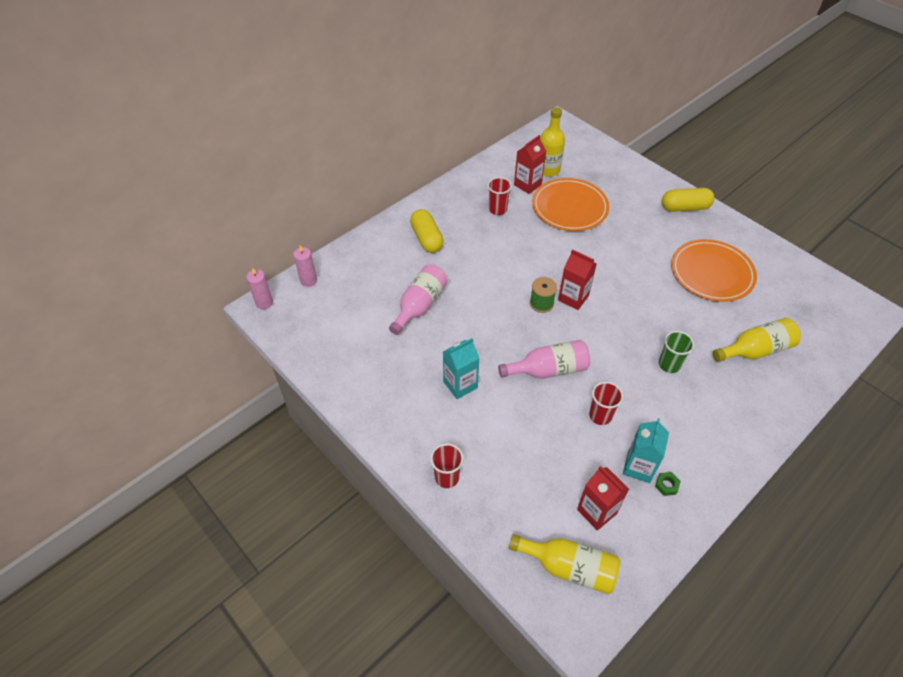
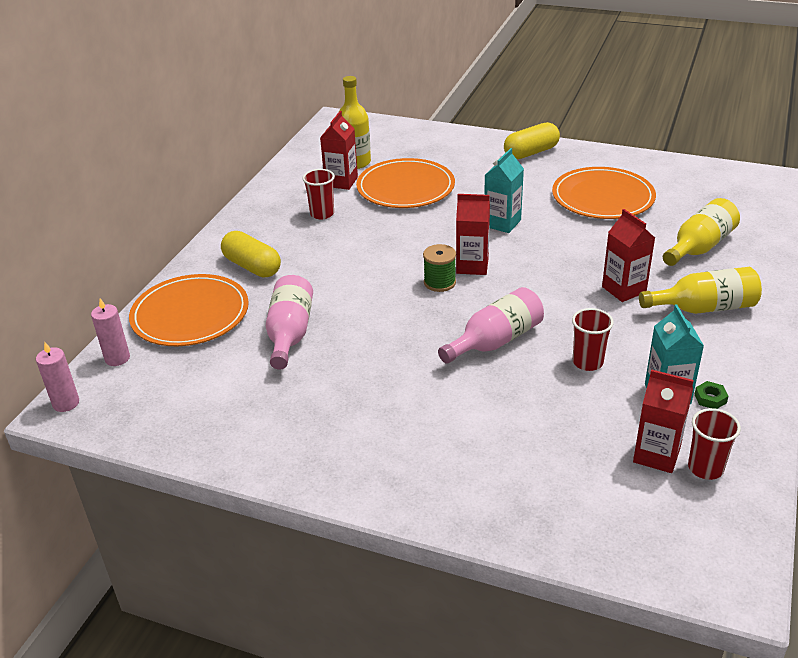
camera: 25 degrees left, 15 degrees down
(368, 263) = (190, 314): none -> orange plate
(447, 477) = (453, 495): red cup -> red cup (705, 468)
(460, 385) = (400, 394): turquoise carton -> turquoise carton (502, 223)
(569, 567) = (670, 524): yellow bottle -> yellow bottle (703, 308)
(669, 365) = (624, 289): green cup -> red carton

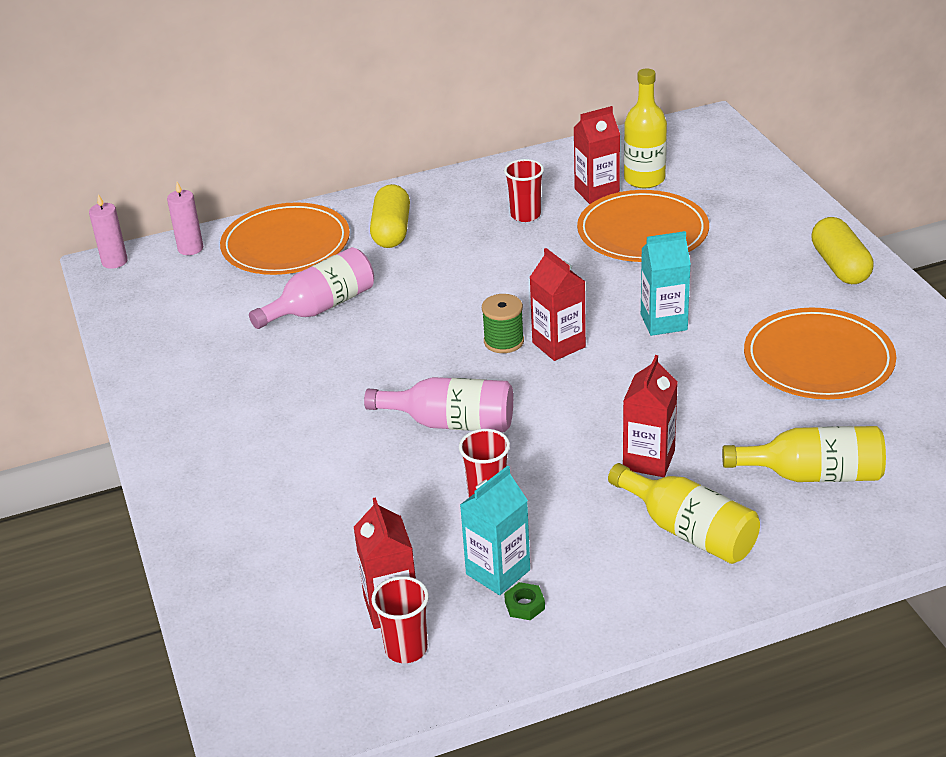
camera: 50 degrees right, 0 degrees up
(531, 152) = (840, 266): yellow capsule -> yellow capsule turned 60 degrees clockwise

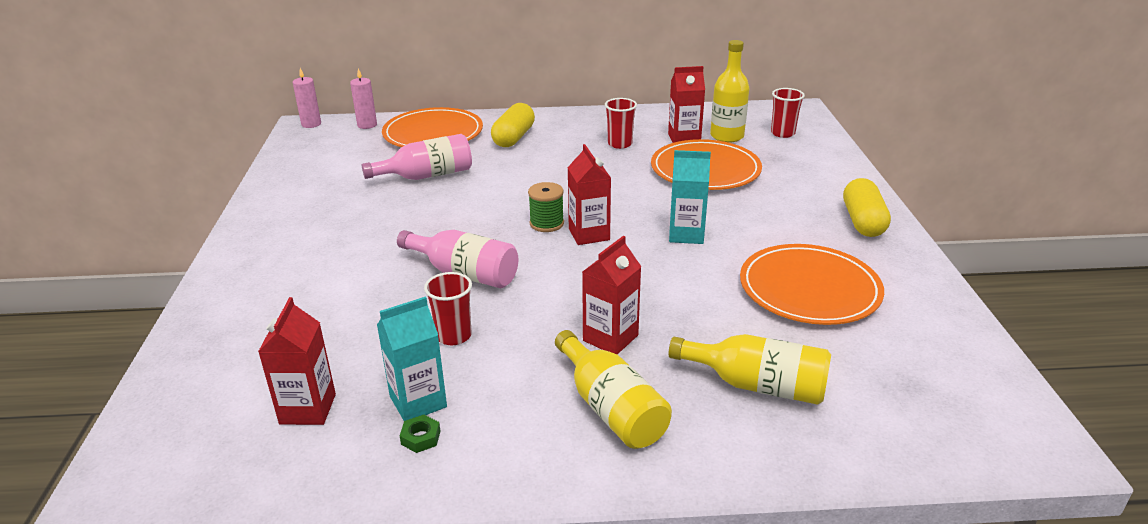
camera: 15 degrees right, 5 degrees down
(406, 649) = (292, 449): red cup -> red cup (782, 133)

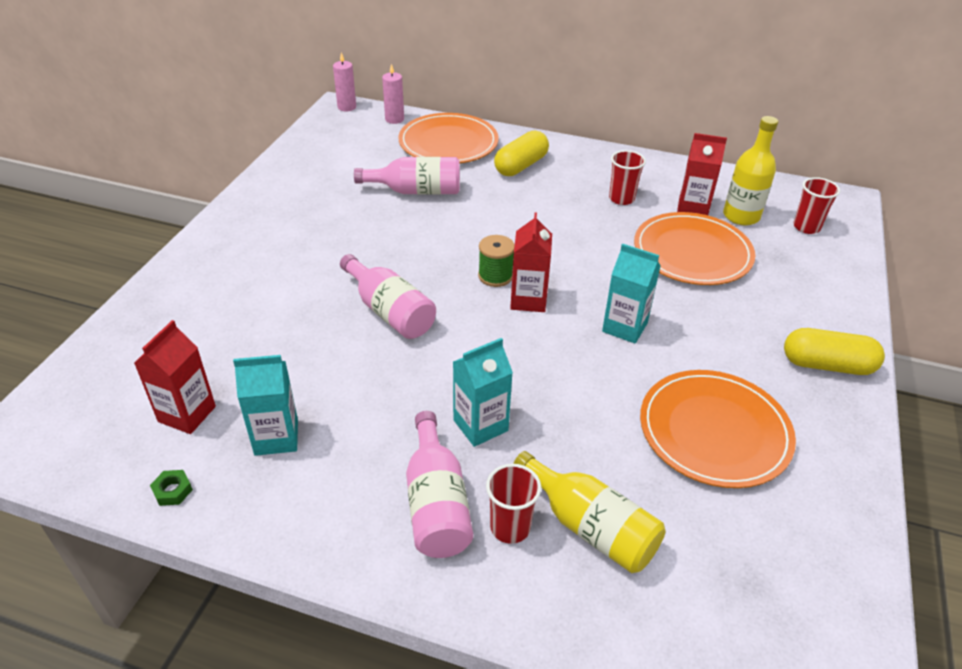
camera: 20 degrees right, 10 degrees up
(420, 437) = (258, 475): green nut -> green nut (172, 491)
(453, 336) = (343, 377): red cup -> red cup (510, 527)
(610, 338) = (480, 425): red carton -> turquoise carton
(611, 408) = (436, 503): yellow bottle -> pink bottle
(863, 221) = (827, 365): yellow capsule -> yellow capsule turned 75 degrees clockwise

